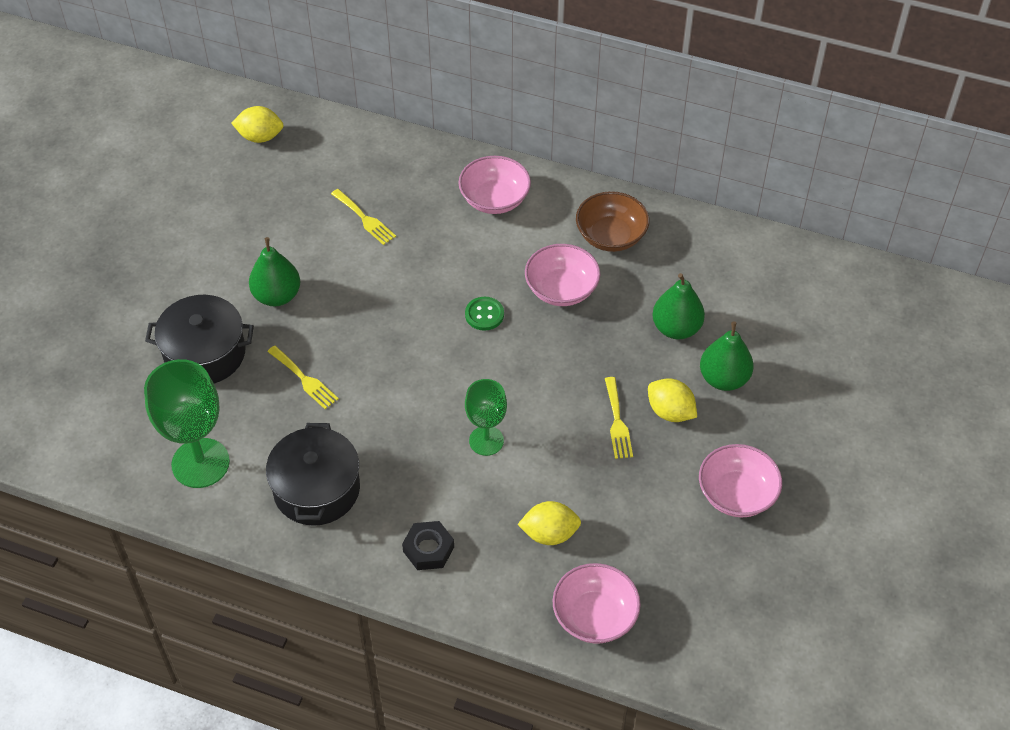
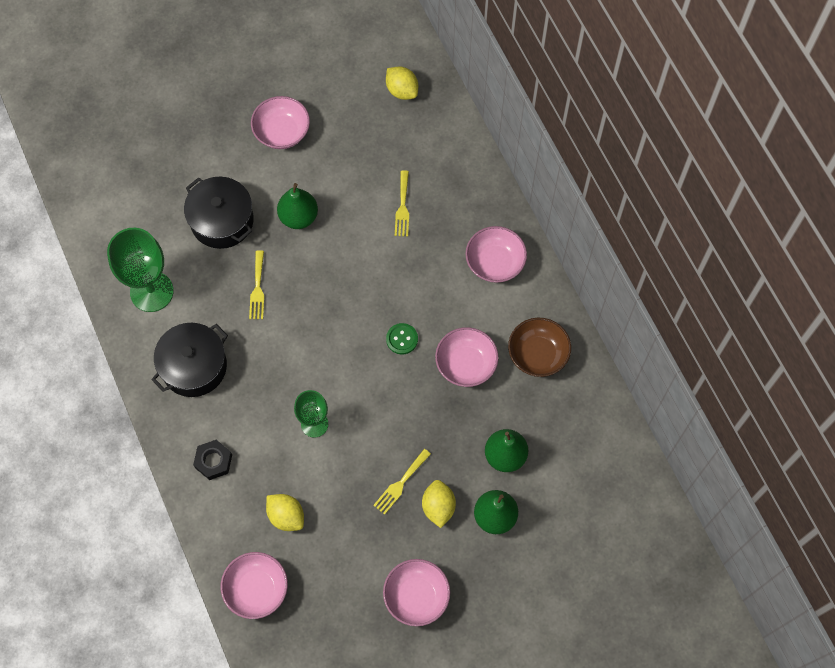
camera: 45 degrees right, 15 degrees up
(182, 244) = (282, 132): none -> pink bowl

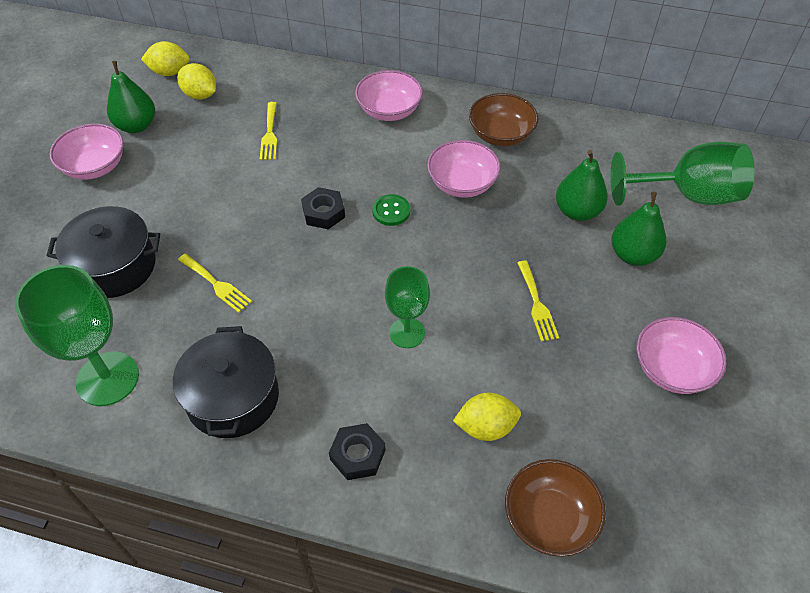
camera: 50 degrees left, 15 degrees down
(256, 589) = (549, 518): pink bowl -> brown bowl
(298, 217) = (187, 207): green pear -> green pear (137, 126)
(365, 300) = (323, 212): none -> black nut
(402, 207) = (269, 134): yellow fork -> yellow fork turned 45 degrees clockwise
(438, 507) = (587, 290): yellow lemon -> yellow lemon (200, 95)
(587, 519) = (688, 195): none -> green goblet

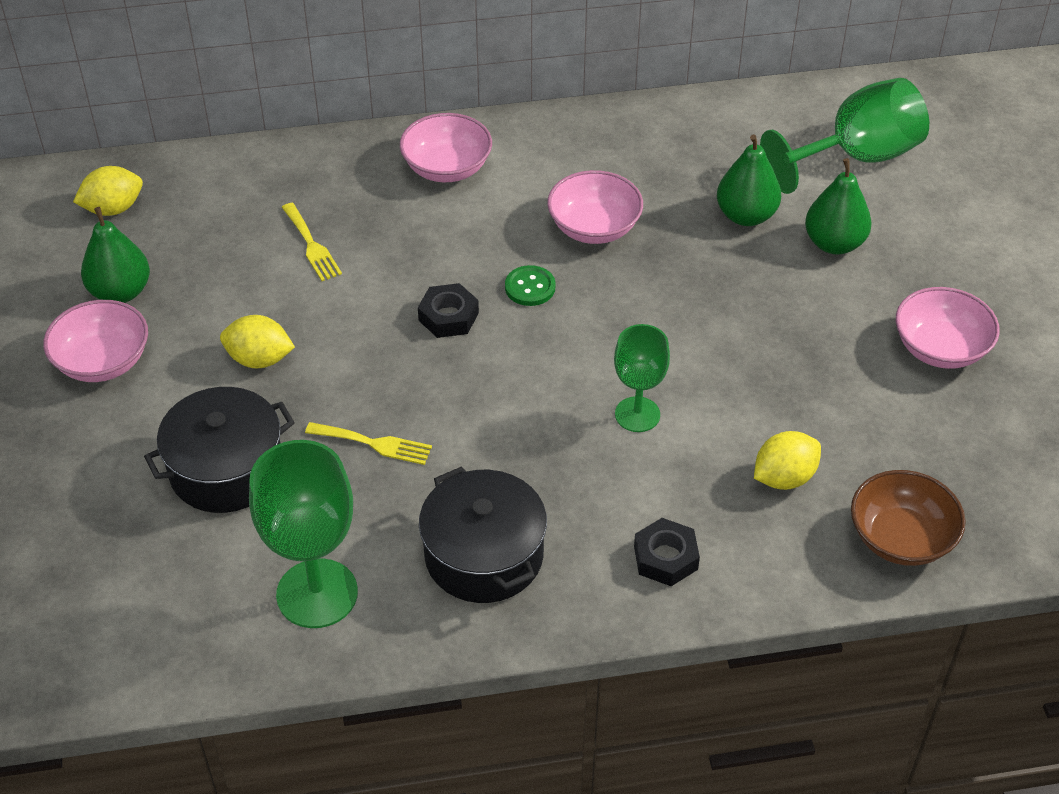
camera: 25 degrees left, 5 degrees down
(200, 95) = (179, 225): yellow lemon -> yellow lemon (259, 359)
(501, 135) = (604, 155): brown bowl -> none
(537, 304) = (762, 332): yellow fork -> none

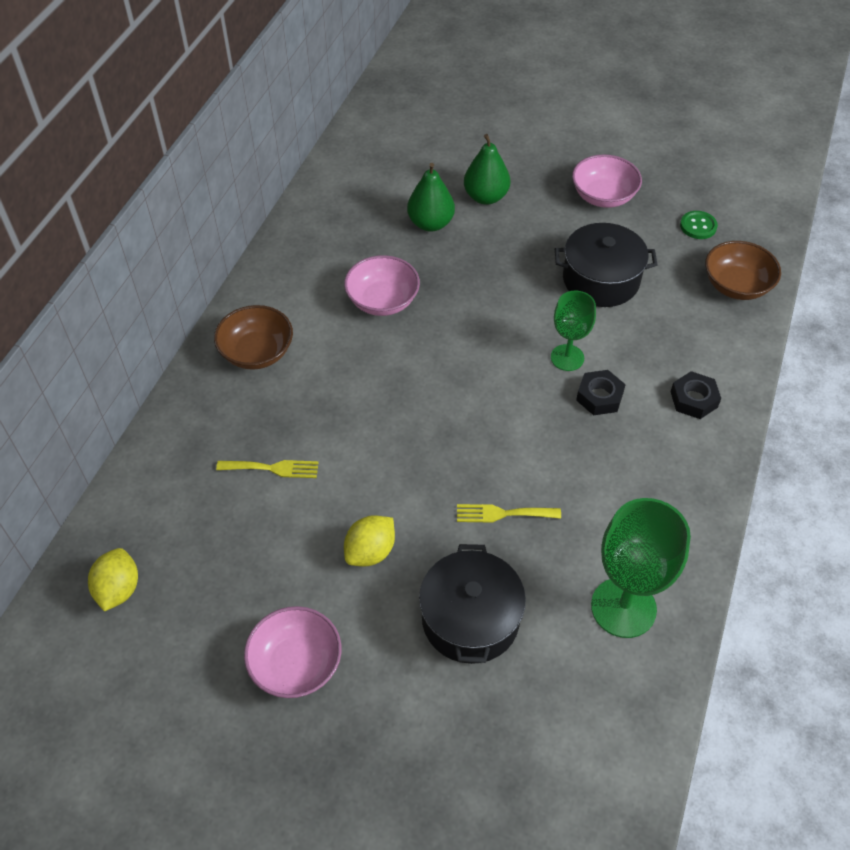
camera: 60 degrees left, 5 degrees up
(121, 292) = (224, 621): green pear -> none
(374, 443) = (503, 514): yellow fork -> yellow fork turned 135 degrees counterclockwise
(447, 168) = (257, 352): pink bowl -> brown bowl
(448, 316) = (409, 417): black nut -> black nut (599, 397)
(484, 555) = (641, 493): black pot -> black pot (601, 280)
(530, 287) = (414, 360): green button -> green button (698, 226)
(784, 477) = (661, 313): yellow lemon -> none
(856, 157) = (419, 151): green goblet -> none

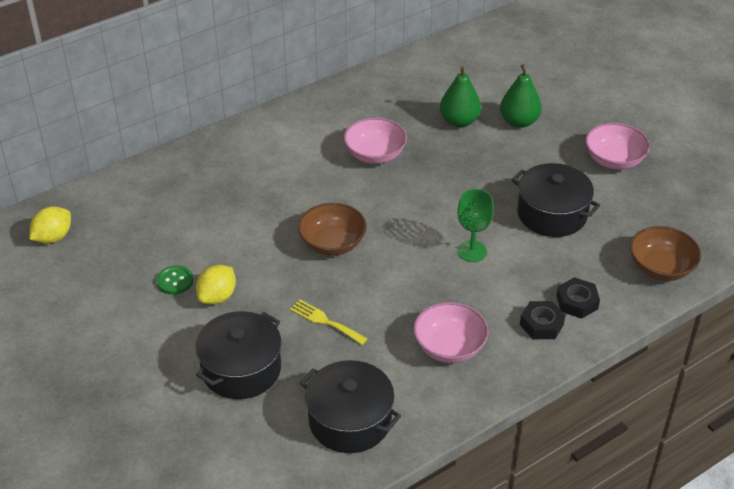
camera: 35 degrees right, 10 degrees down
(257, 352) = (260, 147): brown bowl -> brown bowl (332, 243)
(273, 468) = (204, 218): yellow fork -> none
(296, 664) = (112, 333): pink bowl -> pink bowl (449, 347)
(370, 552) = (217, 297): yellow lemon -> yellow lemon turned 45 degrees counterclockwise
(599, 397) = (470, 287): black nut -> black nut (577, 302)
(623, 607) = (350, 420): green goblet -> black pot
(698, 226) = (673, 214): green button -> green button (175, 281)

